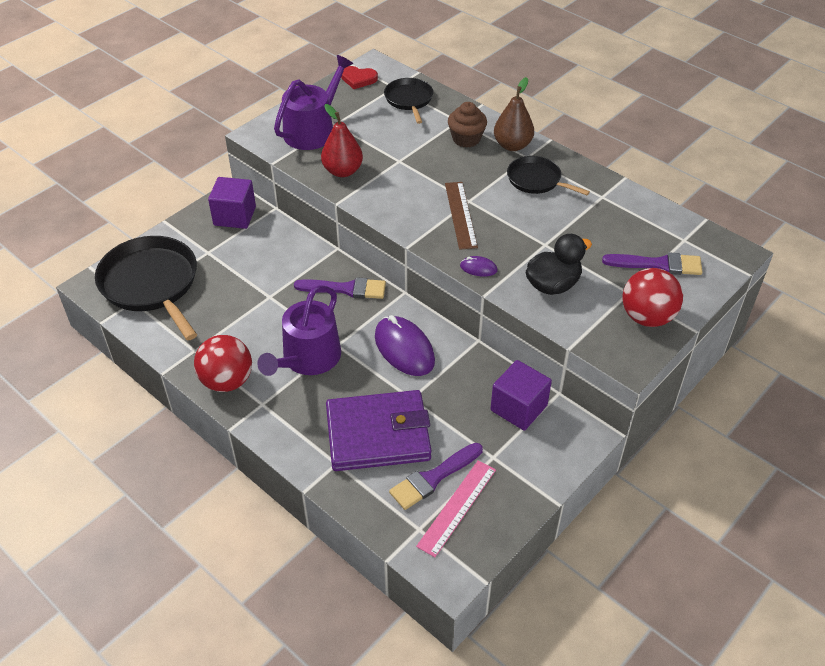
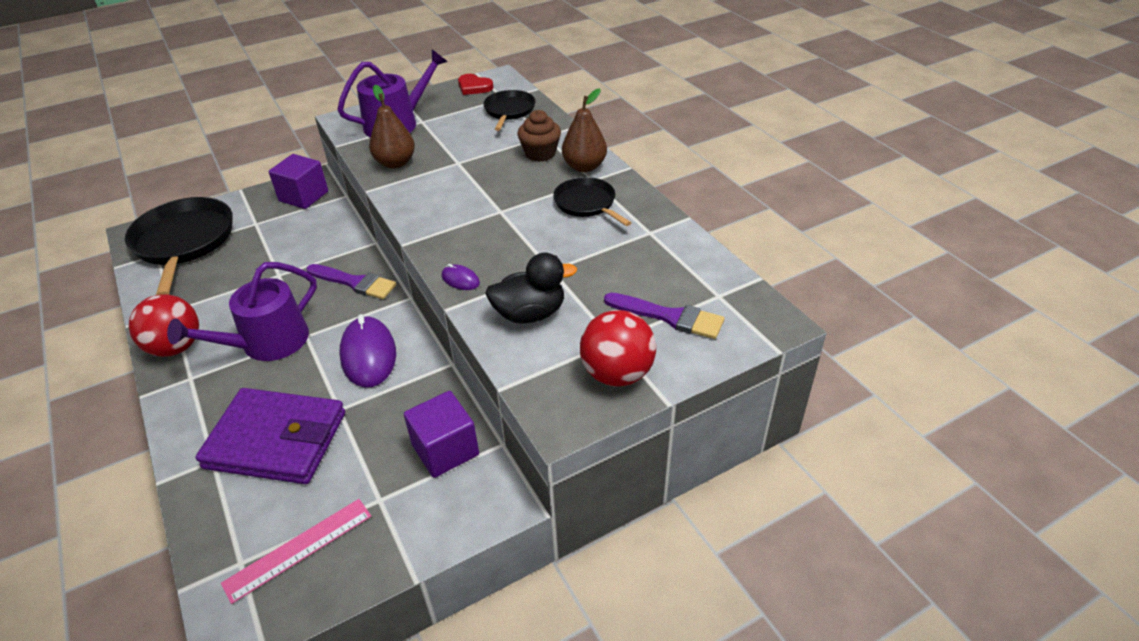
camera: 20 degrees right, 5 degrees down
(342, 171) = (395, 163): red pear -> brown pear
(433, 478) = (297, 506): purple brush -> none
(460, 215) = (481, 223): brown ruler -> none

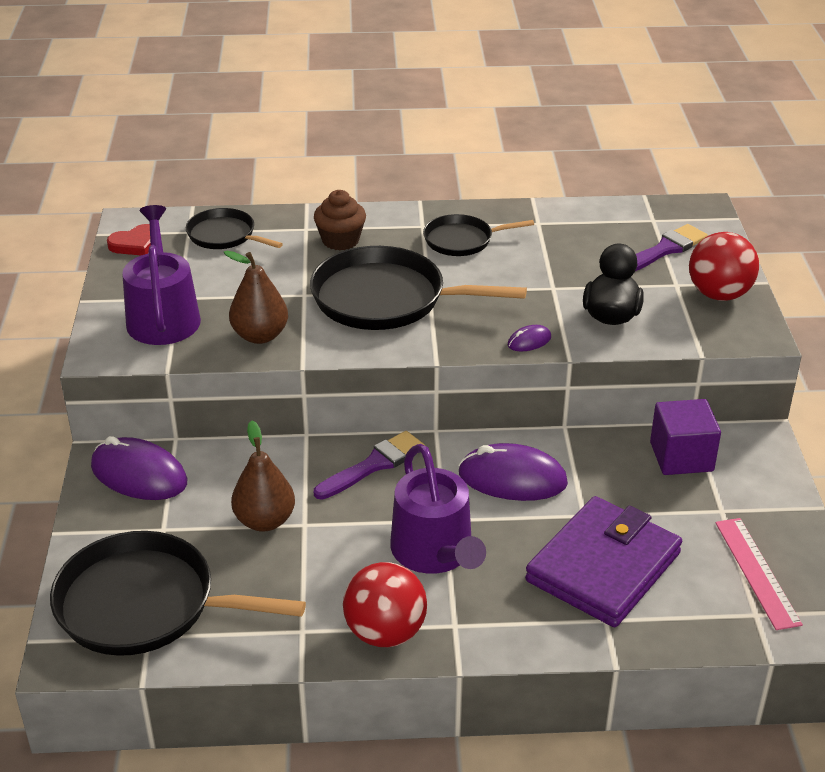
camera: 65 degrees left, 5 degrees down
(303, 196) = (139, 475): purple cube -> purple mouse
(475, 196) = (386, 299): none -> black pan
(584, 167) = (393, 223): brown pear -> brown pear (265, 521)

